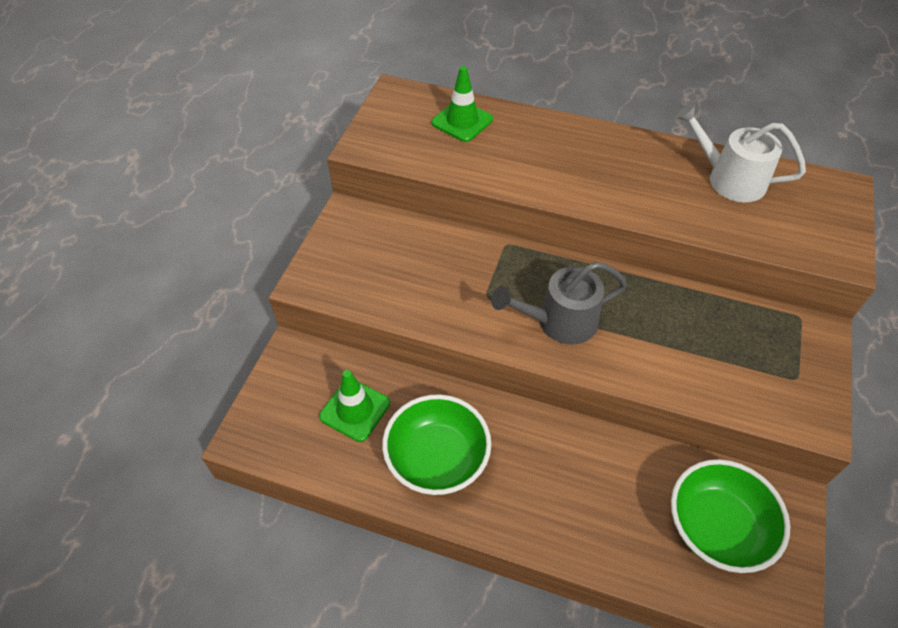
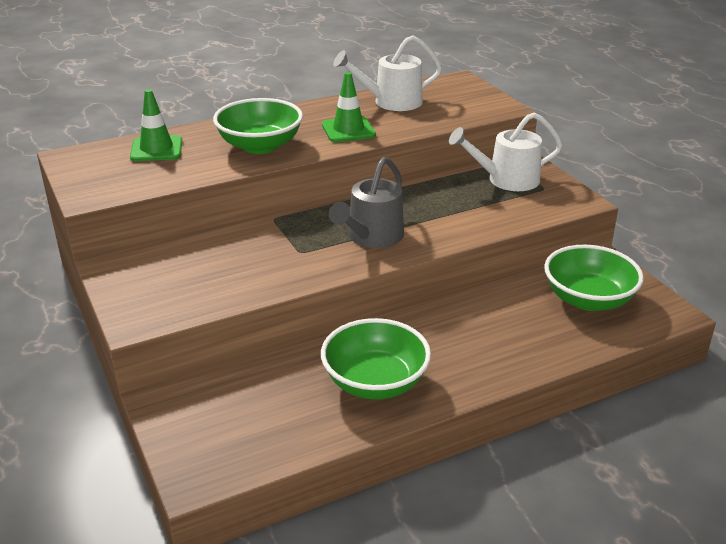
camera: 45 degrees left, 20 degrees down
(355, 410) = (270, 398): green traffic cone -> green traffic cone (348, 130)
(544, 166) = (260, 146): none -> green bowl
(770, 340) = (507, 180): none -> white watering can

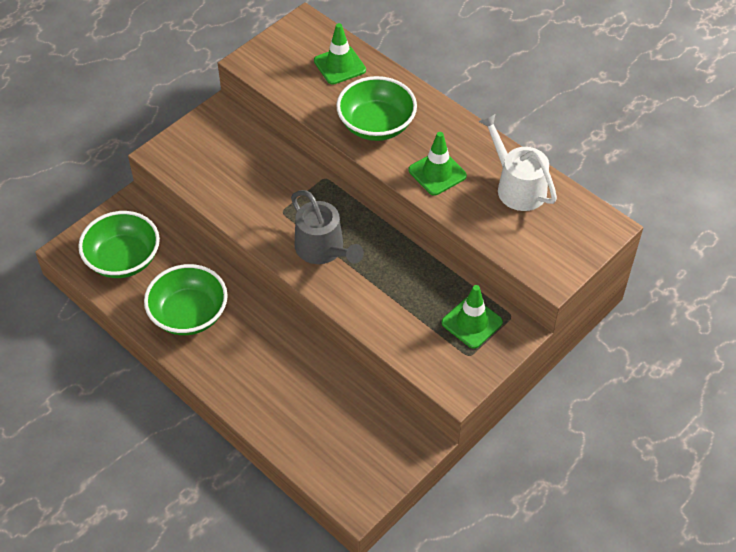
camera: 70 degrees right, 20 degrees up
(372, 237) = (323, 249): grey watering can -> grey watering can turned 135 degrees counterclockwise
(507, 180) = (472, 322): white watering can -> green traffic cone
(588, 299) = (352, 435): green bowl -> green bowl (123, 259)

